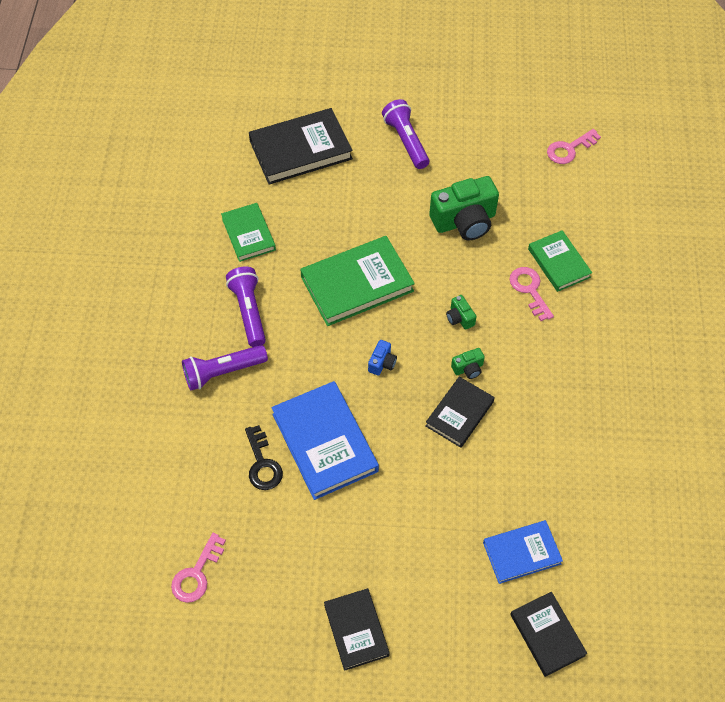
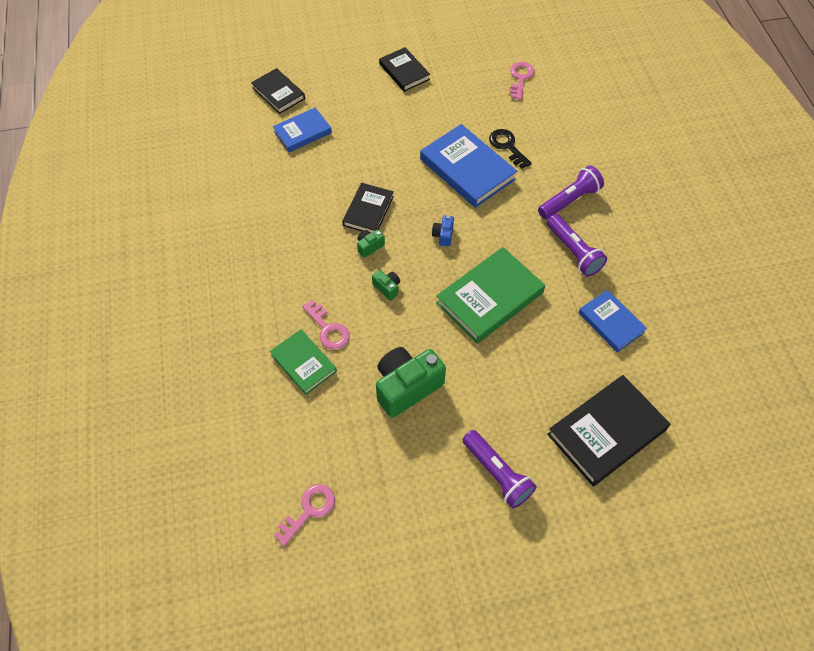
camera: 165 degrees right, 0 degrees up
(248, 234) = (611, 322): green book -> blue book

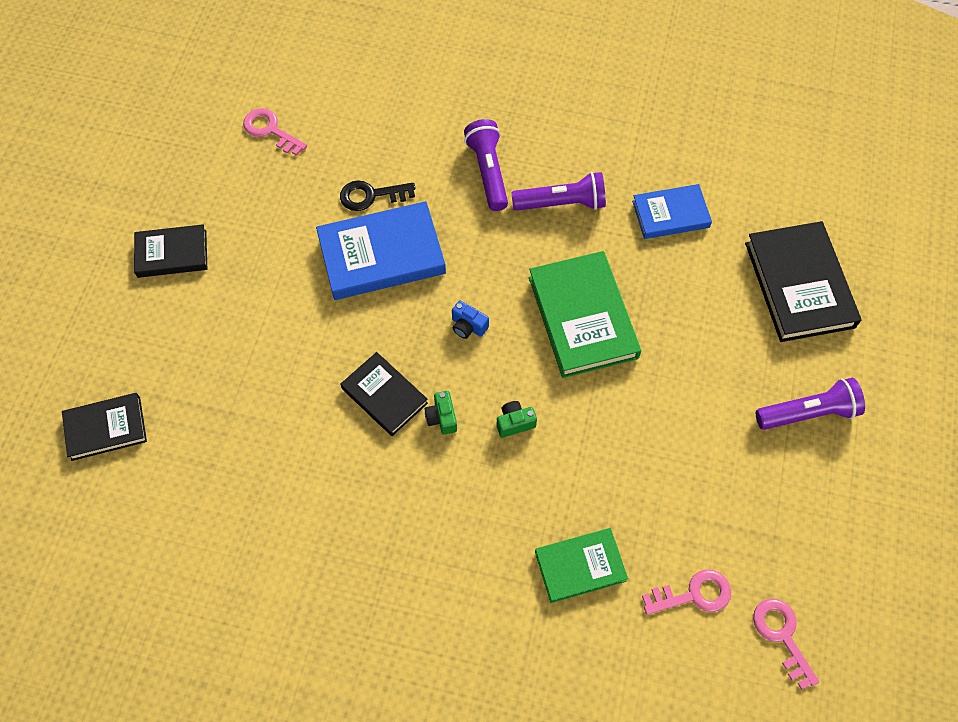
camera: 65 degrees left, 5 degrees up
(302, 132) = (200, 424): blue book -> none
(328, 329) = (542, 517): pink key -> pink key (693, 594)
(406, 387) = (663, 460): green camera -> none

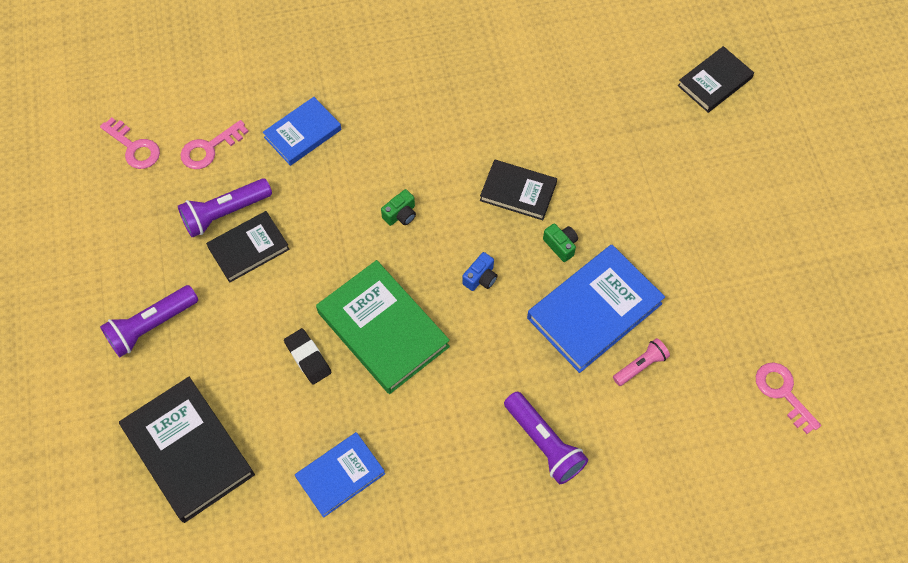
camera: 155 degrees right, 0 degrees up
(172, 253) = (776, 232): black book -> black book (248, 248)
(270, 130) = (783, 393): pink key -> pink key turned 135 degrees counterclockwise
(371, 195) = (640, 366): black key -> pink flashlight
(442, 417) = (462, 194): green camera -> green camera (561, 245)
(468, 326) = (480, 278): blue camera -> blue camera turned 120 degrees clockwise
(561, 203) = (454, 439): purple flashlight -> purple flashlight (225, 213)
(580, 566) = (302, 133): green book -> blue book
(663, 320) = (308, 358): none -> black eraser

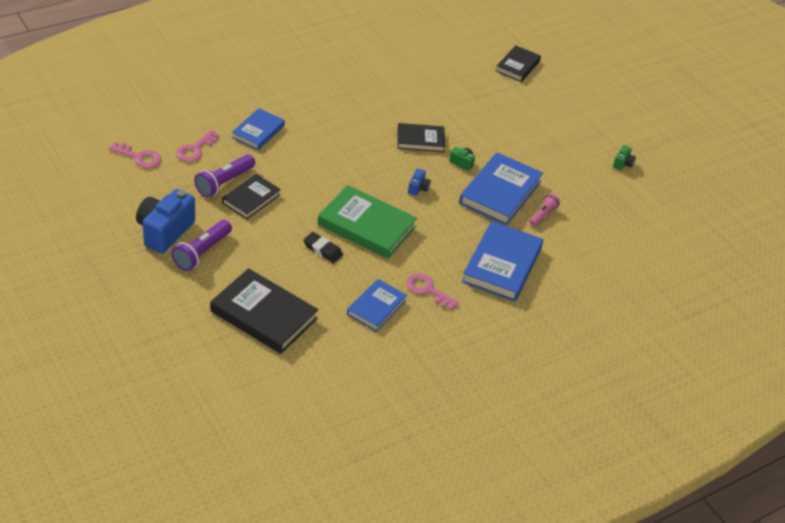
camera: 25 degrees left, 20 degrees down
(118, 280) = (164, 231): none -> blue camera
(400, 214) = (348, 164): green camera -> green camera (623, 164)
(544, 443) = (502, 265): purple flashlight -> blue book
(783, 393) = (636, 213): pink key -> pink key (428, 290)

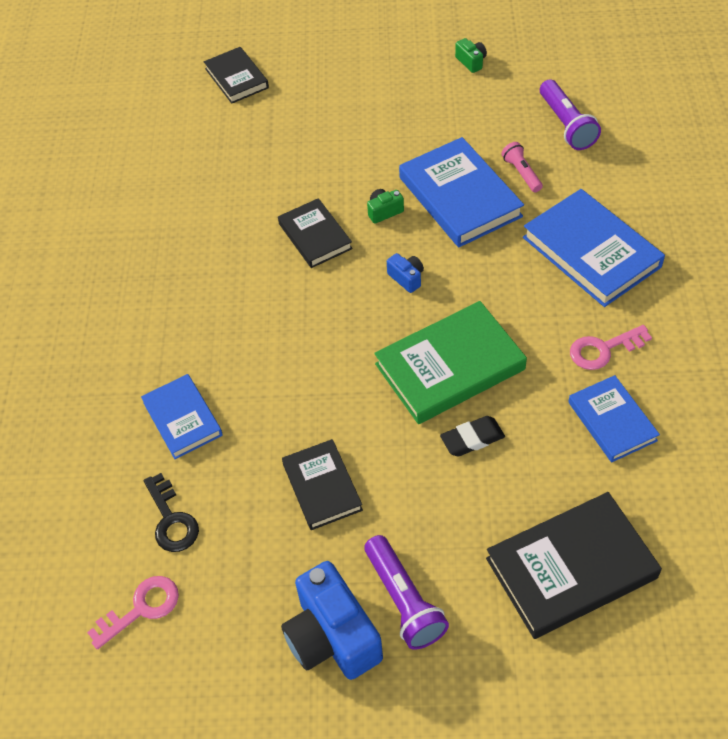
camera: 50 degrees left, 10 degrees up
(195, 149) = (171, 519): pink key -> black key
(224, 182) = (268, 508): purple flashlight -> purple flashlight (566, 125)
(420, 140) = (315, 236): black book -> black book turned 60 degrees counterclockwise

